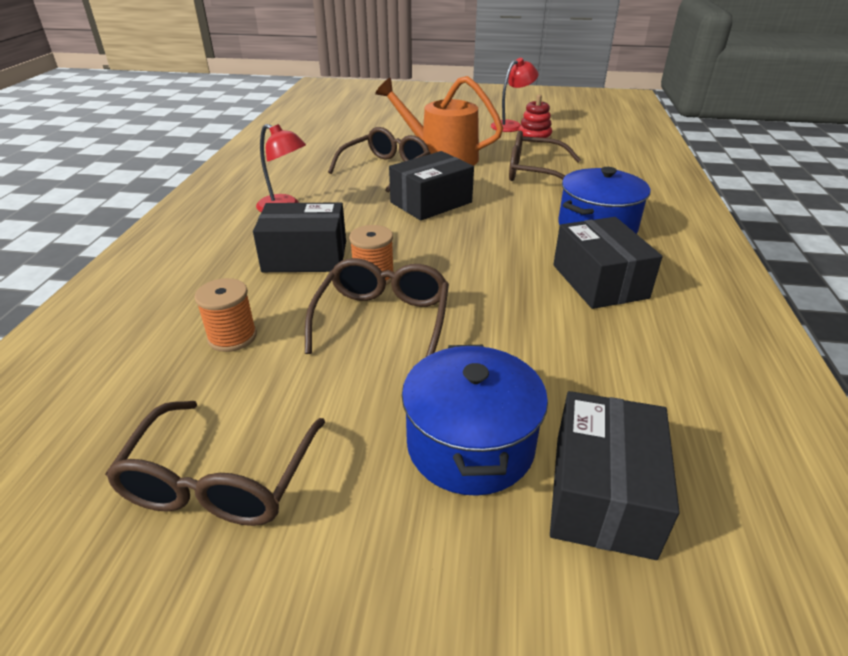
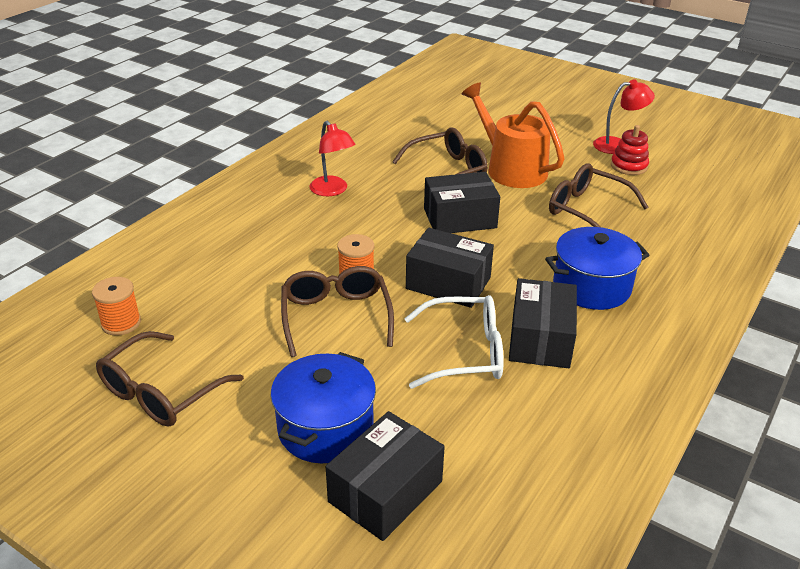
camera: 25 degrees right, 0 degrees up
(232, 337) = (224, 296): orange spool -> orange spool (121, 323)
(305, 256) = (317, 243): black box -> black box (448, 283)
(382, 320) = (336, 317): brown glasses -> brown glasses turned 45 degrees counterclockwise
(544, 314) = (464, 352): none -> white glasses

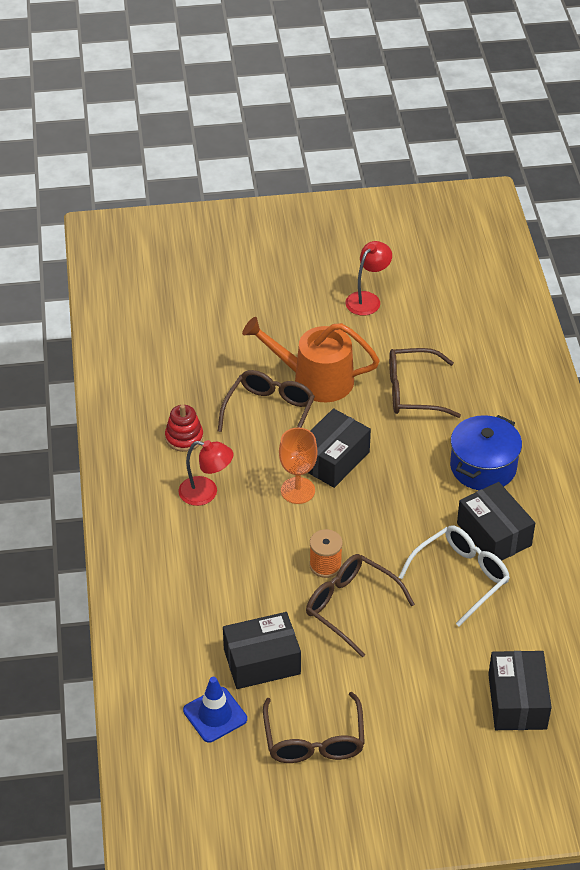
camera: 40 degrees left, 10 degrees up
(121, 323) = (215, 715): orange spool -> blue traffic cone
(325, 428) = (441, 689): blue pot -> none
(403, 222) = (297, 490): none -> orange goblet
(448, 283) = (391, 527): black box -> black box (262, 661)
(629, 166) = (397, 321): red stacking toy -> red stacking toy (184, 438)

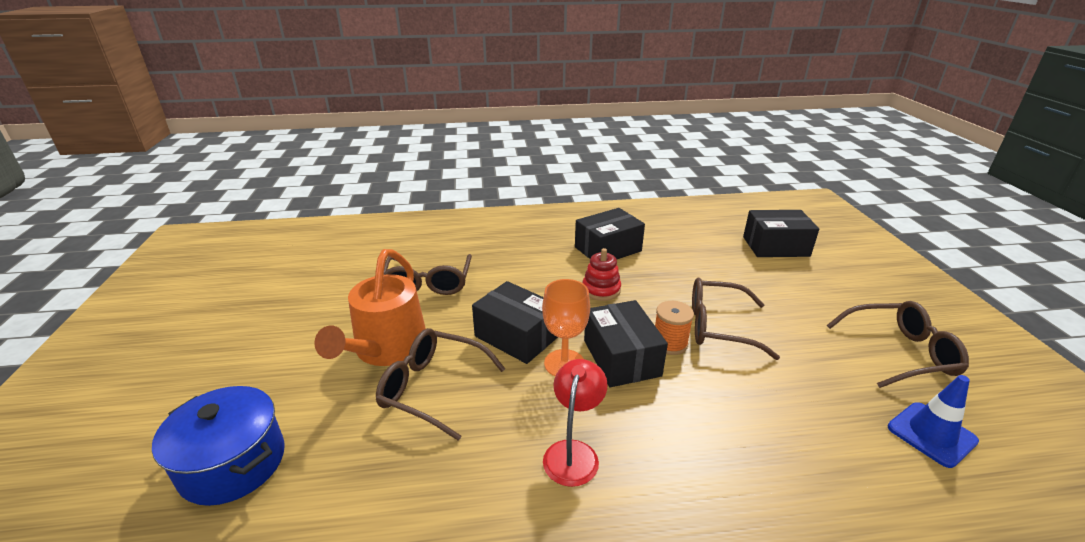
camera: 90 degrees left, 15 degrees down
(184, 438) = (463, 483): red stacking toy -> red stacking toy (601, 290)
(262, 661) = (826, 392): black box -> black box (621, 358)
(351, 607) = (719, 326): brown glasses -> brown glasses turned 60 degrees clockwise
(367, 299) = (274, 308): red lamp -> none
(460, 577) = (659, 266): white glasses -> none
(483, 467) = (531, 251): blue pot -> blue pot (233, 463)

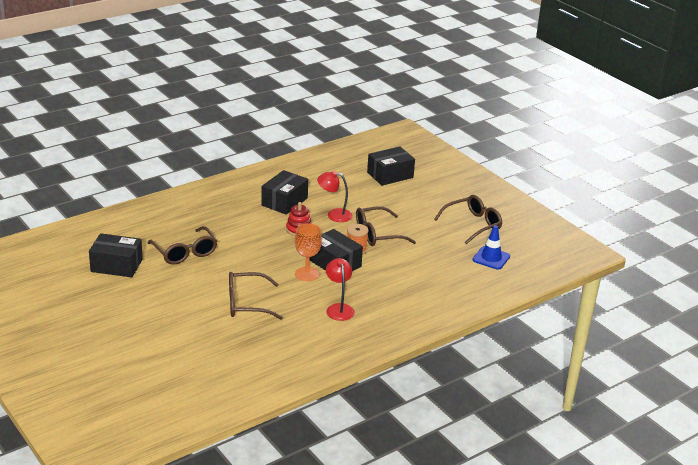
camera: 30 degrees left, 0 degrees up
(233, 463) = (179, 358): blue pot -> none
(387, 348) = (200, 293): orange watering can -> none
(517, 336) = (269, 267): black box -> black box (116, 265)
(665, 281) = (334, 215): none -> red lamp

